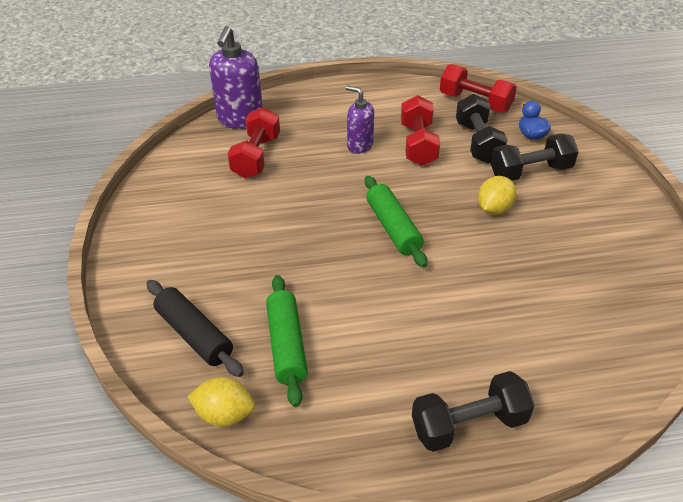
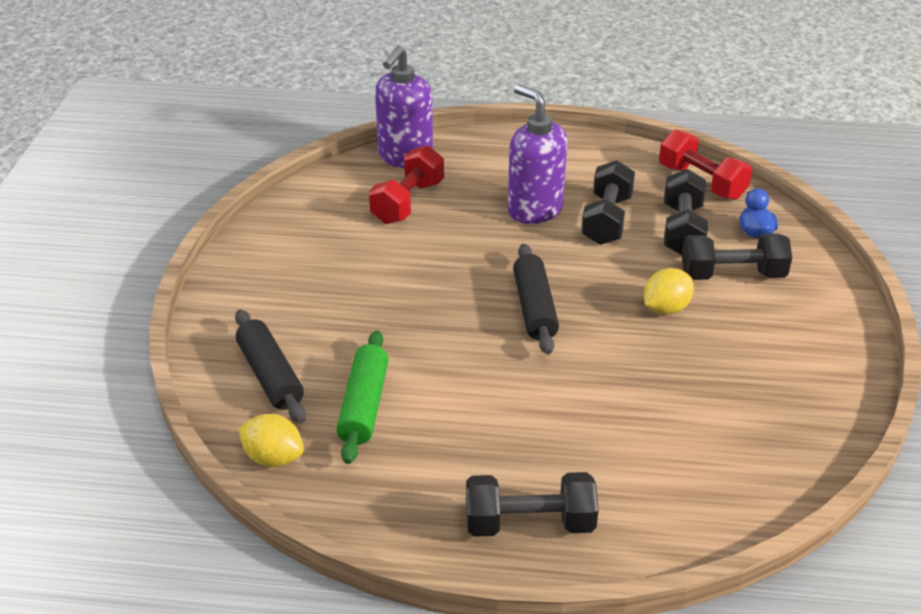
camera: 15 degrees right, 5 degrees down
(359, 146) = (534, 210): purple soap dispenser -> purple soap dispenser, size x1.62
(393, 228) = (534, 308): green rolling pin -> black rolling pin
(418, 144) = (606, 220): red dumbbell -> black dumbbell

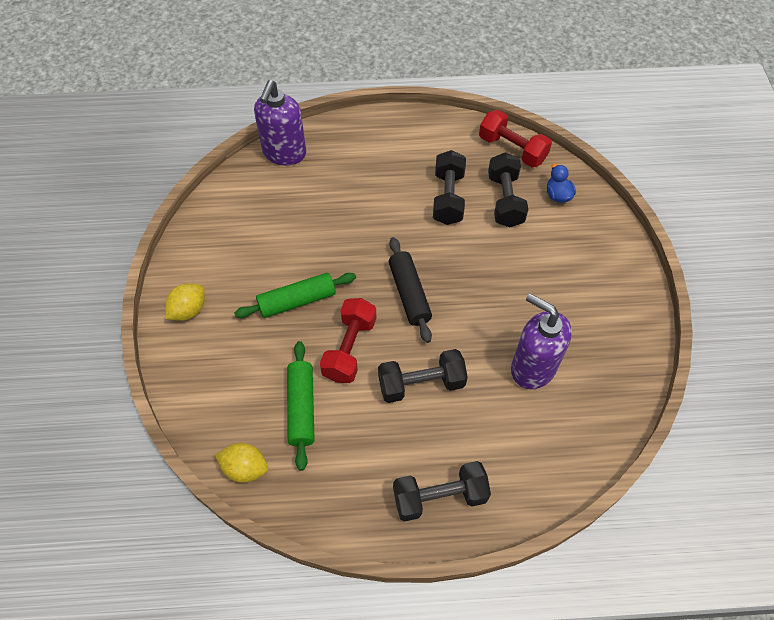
camera: 10 degrees left, 20 degrees up
(270, 375) = (226, 390): black rolling pin -> none
(385, 298) = (297, 301): none -> green rolling pin
(408, 202) = (295, 200): red dumbbell -> red dumbbell (349, 349)
(534, 210) = (393, 195): purple soap dispenser -> purple soap dispenser (532, 368)
(666, 308) = (504, 280): yellow lemon -> yellow lemon (188, 310)
(732, 275) = (547, 240): black dumbbell -> black dumbbell (421, 384)

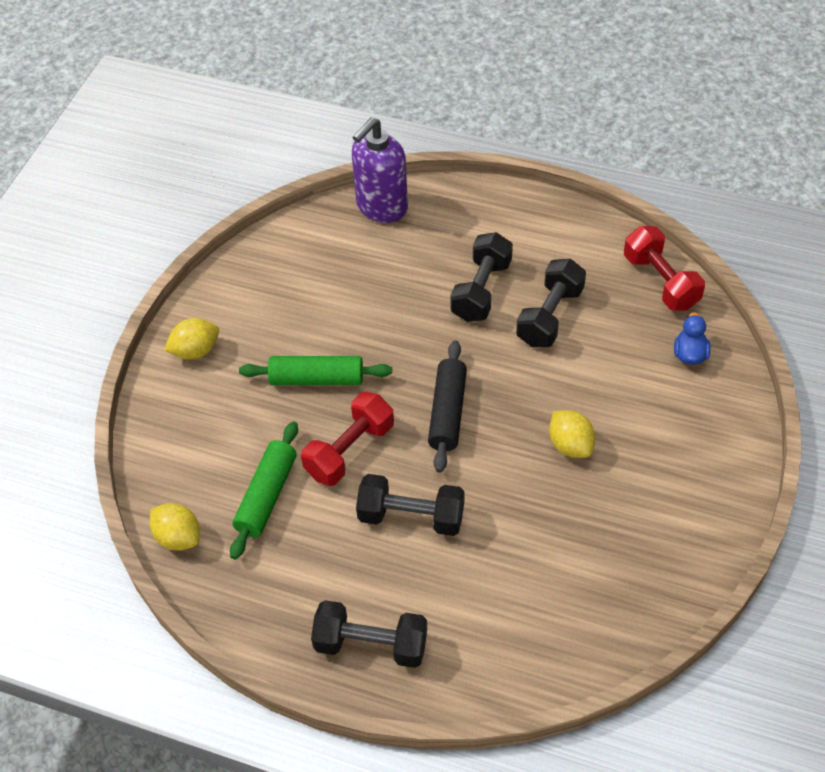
camera: 25 degrees right, 5 degrees down
(505, 200) = (619, 340): black dumbbell -> black dumbbell (481, 290)
(509, 288) = (570, 445): none -> yellow lemon
(532, 368) = (551, 544): purple soap dispenser -> none

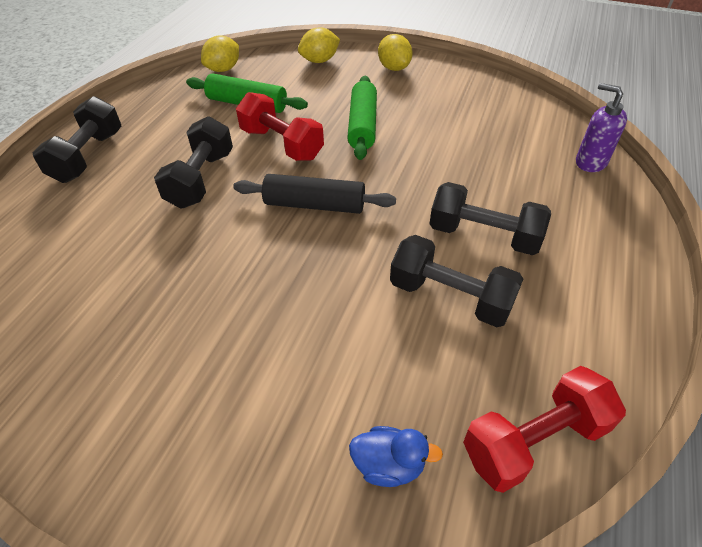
camera: 90 degrees right, 5 degrees down
(381, 207) = (590, 162): purple soap dispenser -> purple soap dispenser, size x0.62
(570, 445) = (253, 303): yellow lemon -> yellow lemon (319, 61)

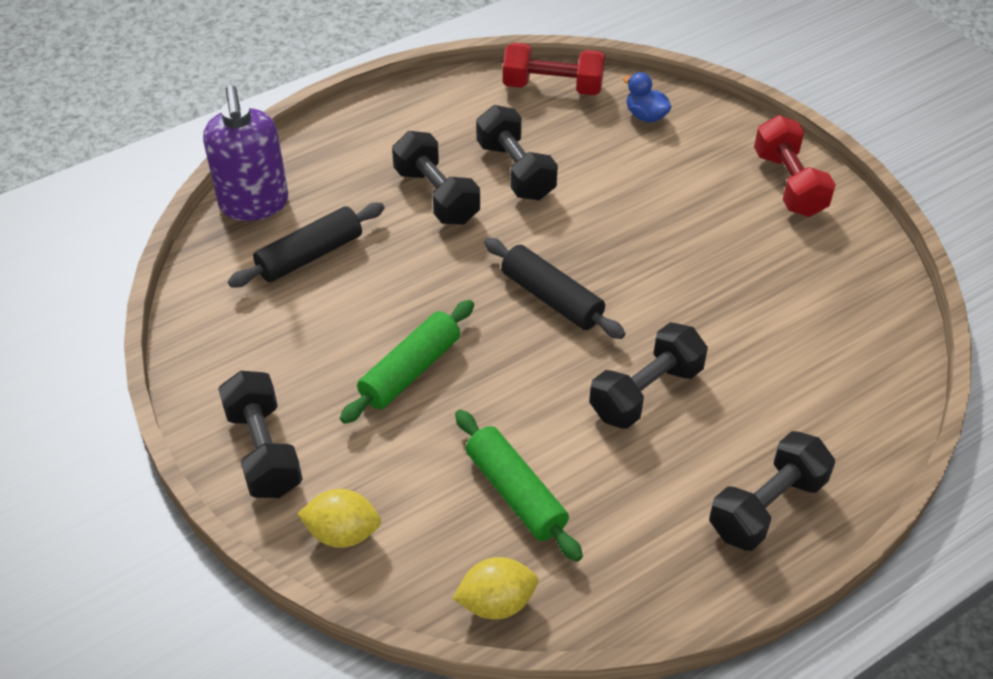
camera: 145 degrees left, 0 degrees up
(281, 144) = (524, 394): red dumbbell -> red dumbbell (789, 184)
(394, 68) = (264, 451): yellow lemon -> black dumbbell
(505, 151) = (310, 255): none -> black rolling pin
(590, 162) = (254, 204): purple soap dispenser -> purple soap dispenser, size x1.62

